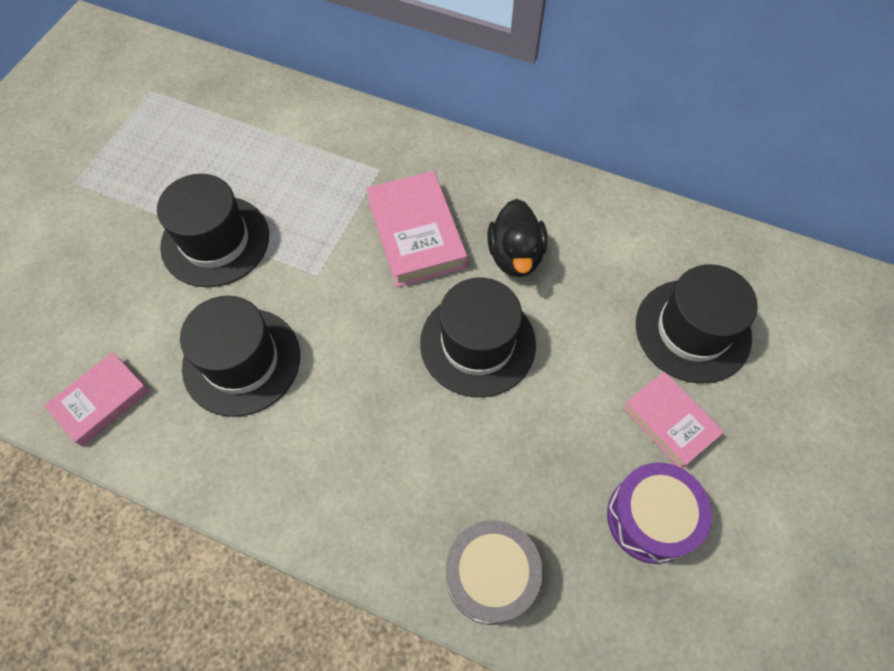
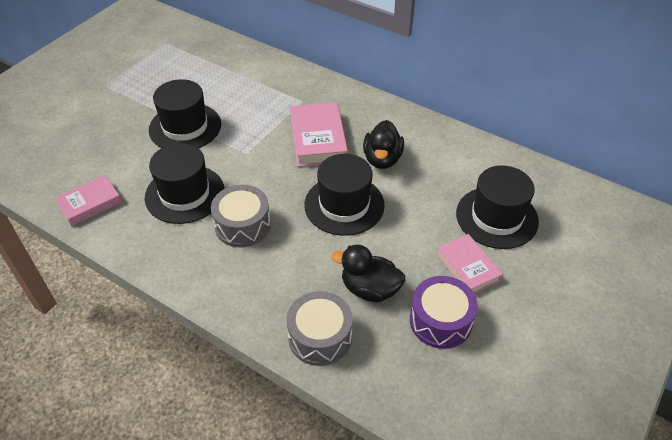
camera: 10 degrees right, 15 degrees down
(339, 403) = (243, 225): none -> grey drum
(543, 482) = (370, 289): none -> black duck

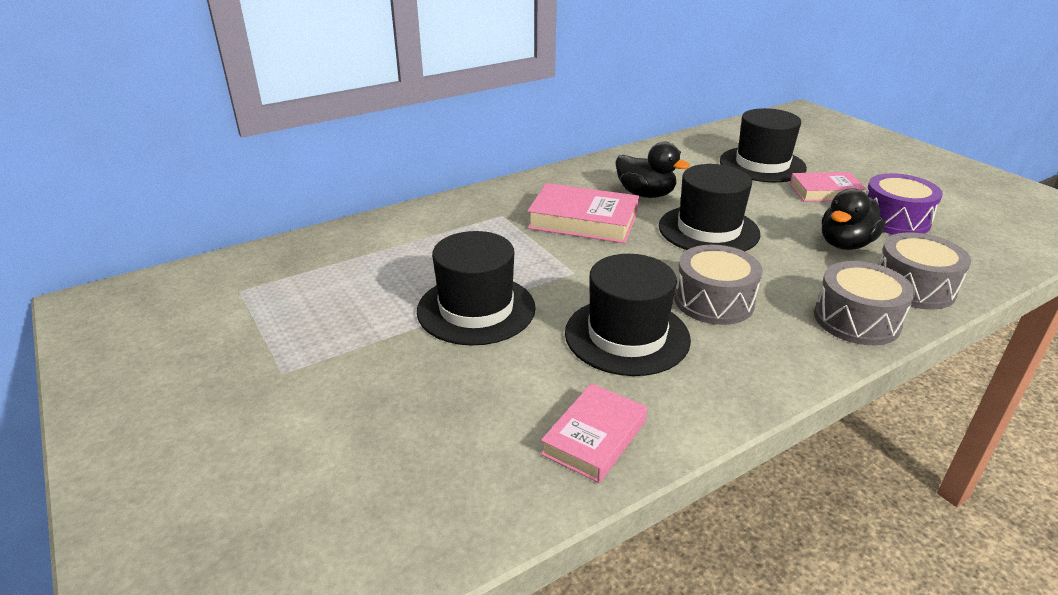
camera: 65 degrees left, 15 degrees down
(90, 203) = (594, 437): pink book -> pink book turned 45 degrees clockwise
(254, 304) = (856, 320): none -> grey drum

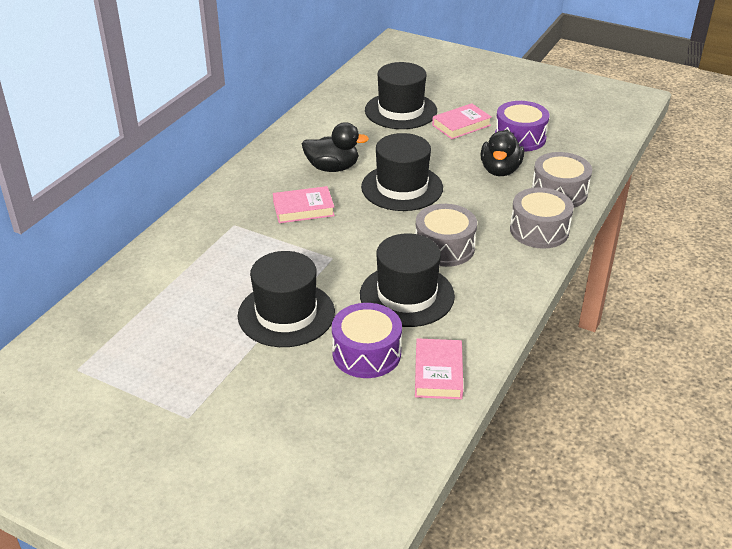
camera: 30 degrees left, 5 degrees up
(526, 380) = (366, 353): none -> purple drum
(583, 221) = (303, 209): pink book -> pink book, size x0.66

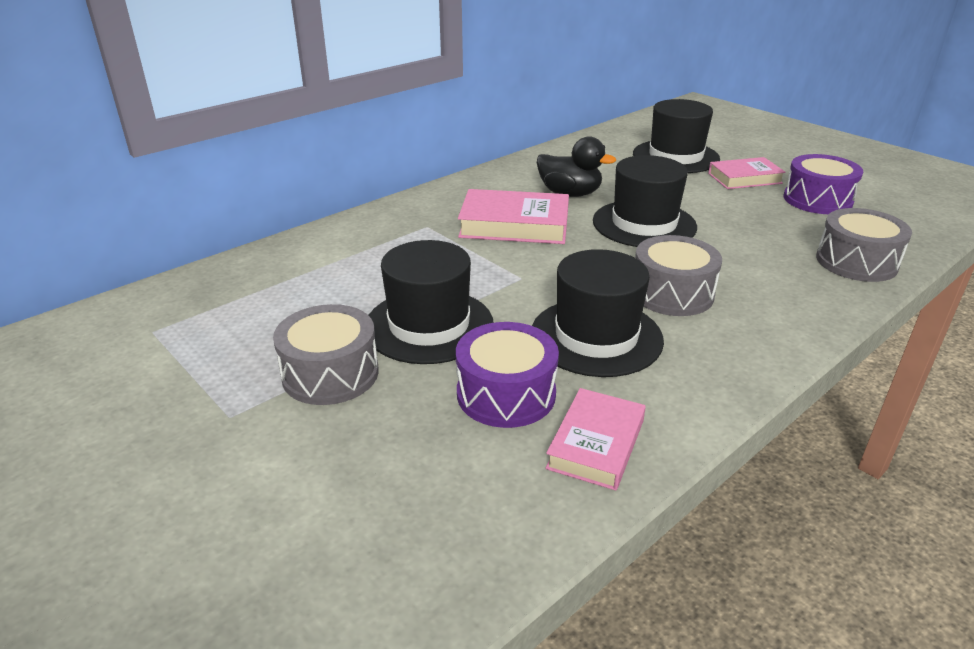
camera: 20 degrees right, 5 degrees down
(303, 209) = (514, 225): pink book -> pink book, size x1.51
(500, 170) = (779, 227): black duck -> none
(539, 230) = (814, 298): grey drum -> grey drum (330, 373)

